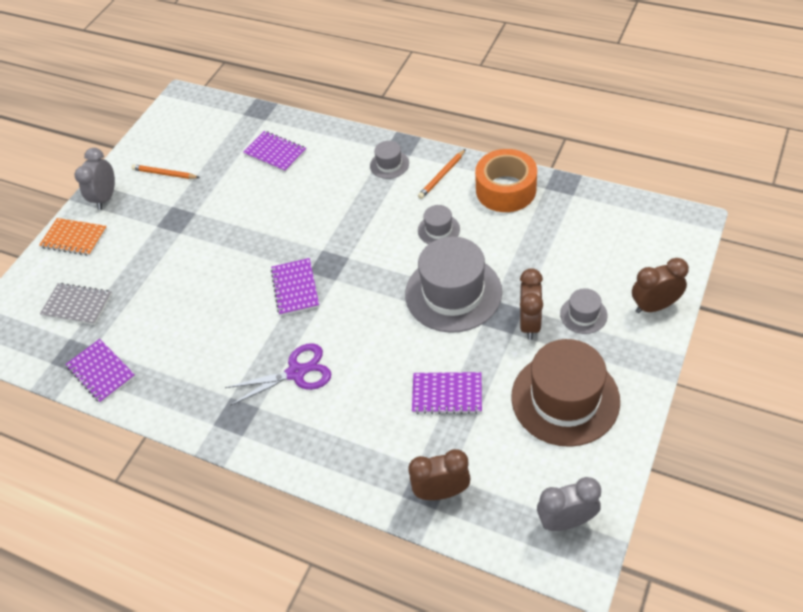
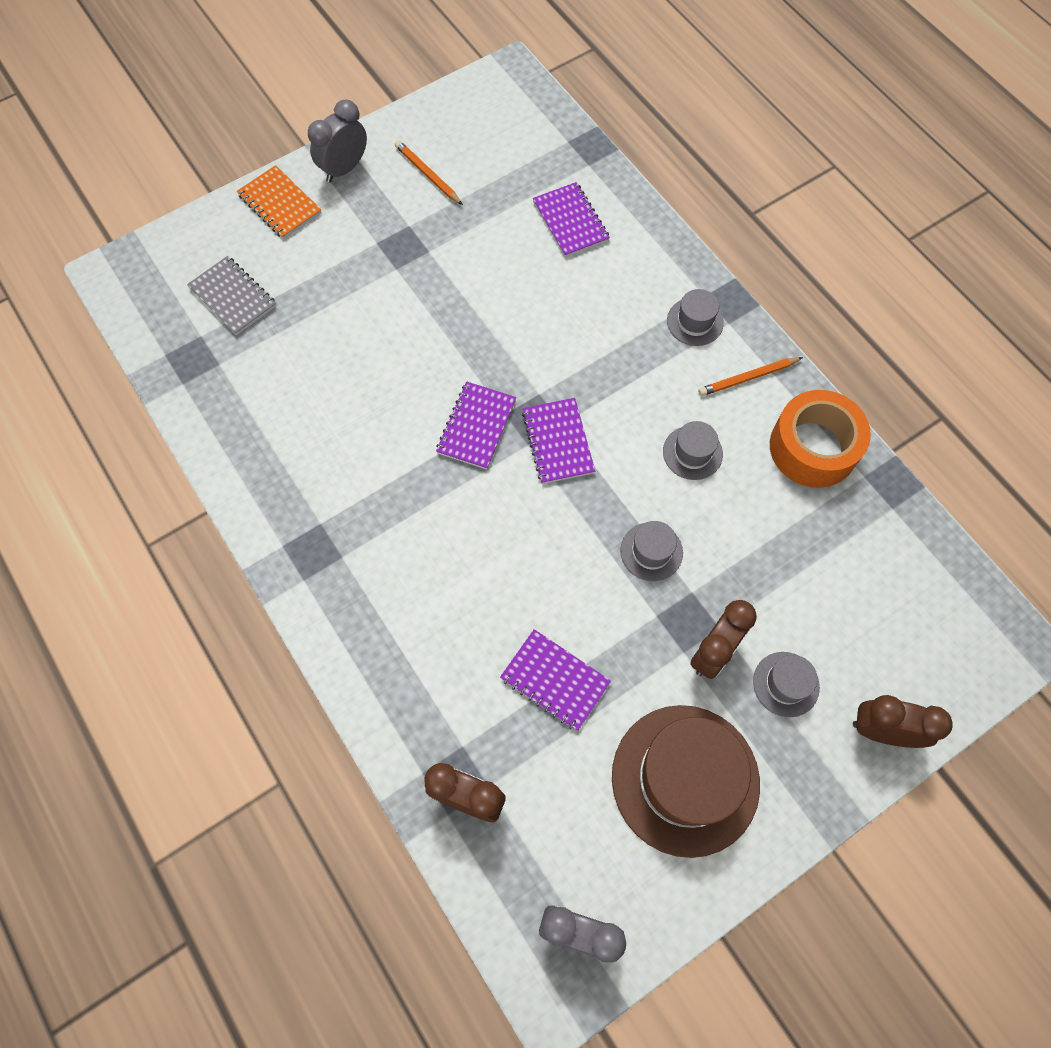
camera: 25 degrees right, 15 degrees up
(101, 372) = (208, 401): purple notebook -> purple notebook (558, 442)
(296, 372) = (409, 539): purple scissors -> none
(453, 293) = (651, 551): grey hat -> grey hat, size x0.46

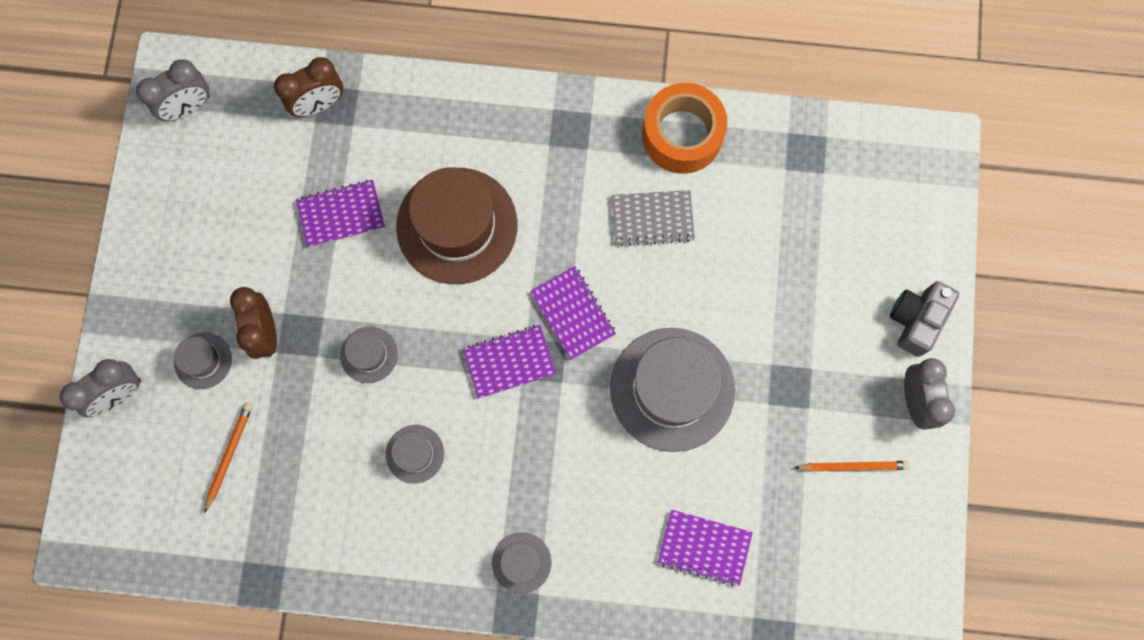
camera: 130 degrees right, 10 degrees up
(233, 297) = (843, 220): grey notebook -> grey notebook (652, 218)
(280, 204) = (916, 320): orange notebook -> grey camera
(474, 317) = (672, 389): none -> grey hat
(558, 442) = (509, 362): purple notebook -> purple notebook turned 45 degrees counterclockwise
(685, 779) = (208, 242): brown hat -> brown hat (457, 225)
(747, 378) = (437, 556): orange pencil -> orange pencil (229, 455)
(813, 447) = (339, 550): orange tape -> orange tape (682, 135)
(882, 731) = (119, 394): brown clock -> grey clock

